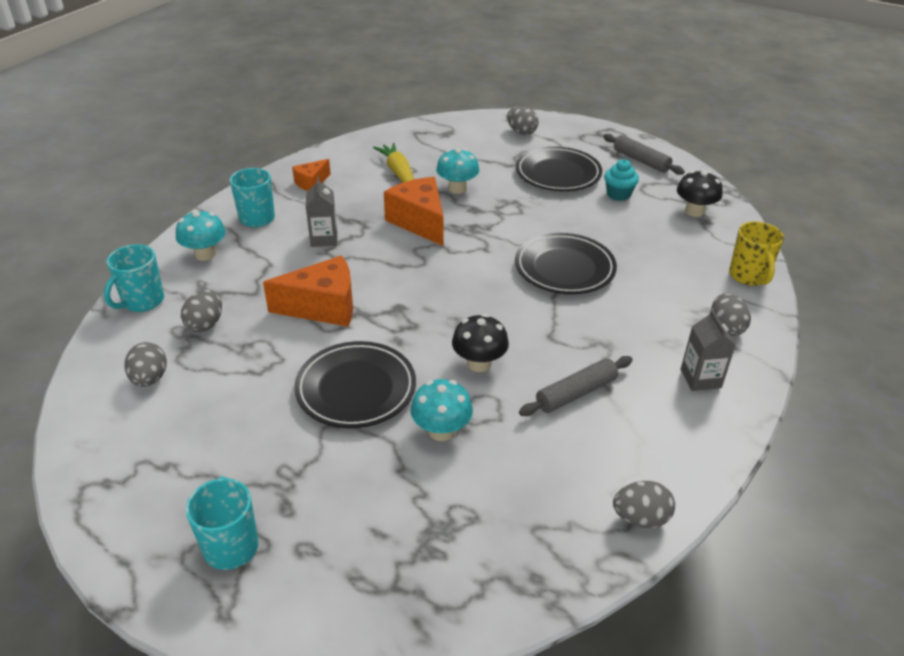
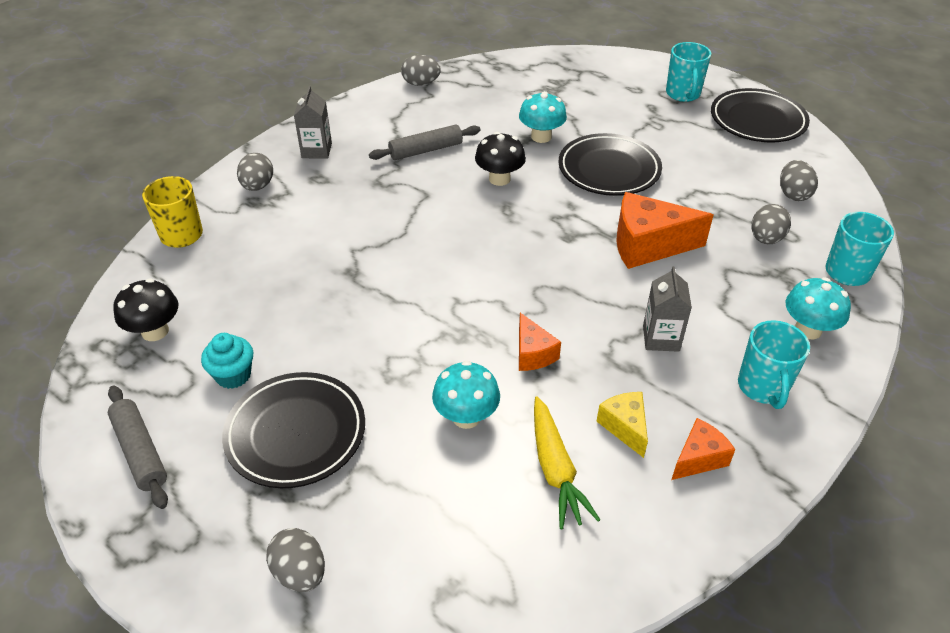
camera: 170 degrees left, 5 degrees up
(355, 192) = (625, 427): none -> yellow cheese
(419, 222) = (533, 354): orange cheese -> orange cheese, size x0.56
(564, 268) = (375, 264): black plate -> black plate (757, 121)

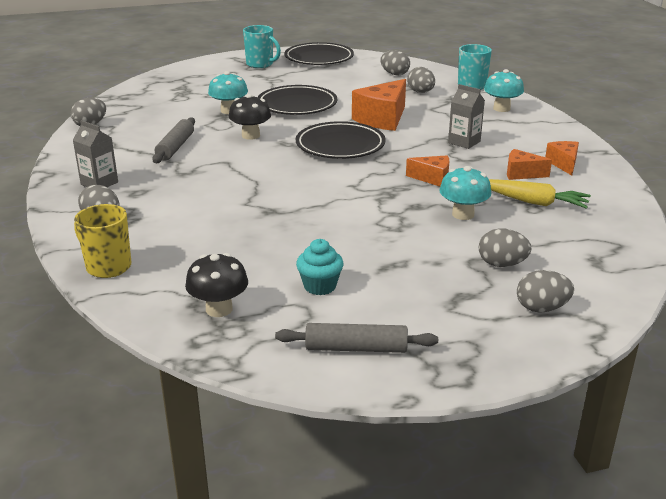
camera: 55 degrees left, 15 degrees down
(296, 433) = (411, 276): black plate -> black plate (340, 146)
(375, 498) = (501, 264): none -> grey egg
(625, 427) = (521, 174): yellow cheese -> orange cheese
(763, 388) = (530, 132): turquoise mug -> none

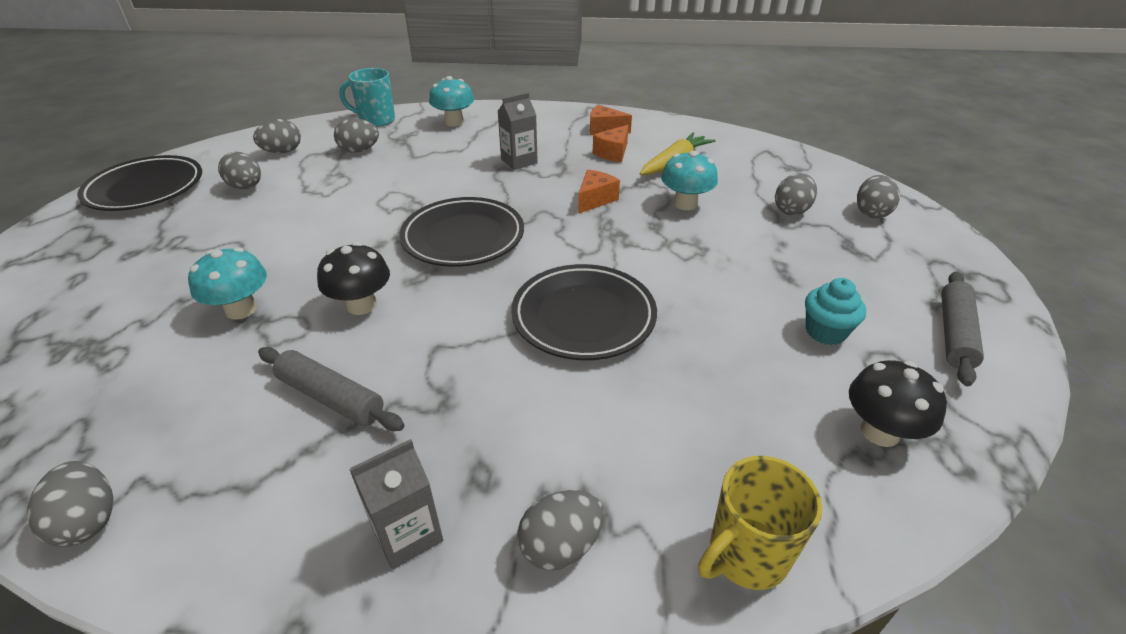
camera: 70 degrees left, 10 degrees up
(260, 64) = (87, 242): turquoise mug -> none
(297, 105) = (295, 242): black plate -> black plate (583, 317)
(343, 78) = (246, 187): none -> grey egg
(382, 119) = (411, 191): orange cheese -> none

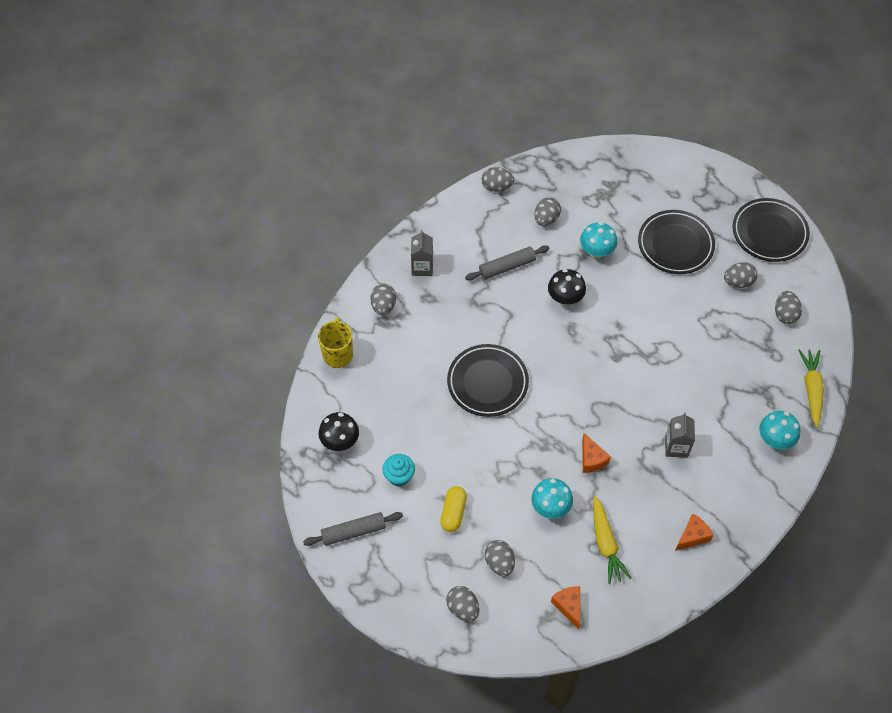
camera: 125 degrees right, 20 degrees up
(359, 150) = (758, 359): grey egg -> grey egg (546, 219)
(376, 120) = (811, 389): turquoise mug -> yellow carrot
(463, 237) = (597, 367): black plate -> black plate (675, 245)
(613, 153) = (649, 514): orange cheese -> orange cheese (568, 606)
(794, 263) = (453, 512): none -> yellow capsule
(954, 334) = (353, 532): grey rolling pin -> grey rolling pin turned 75 degrees counterclockwise

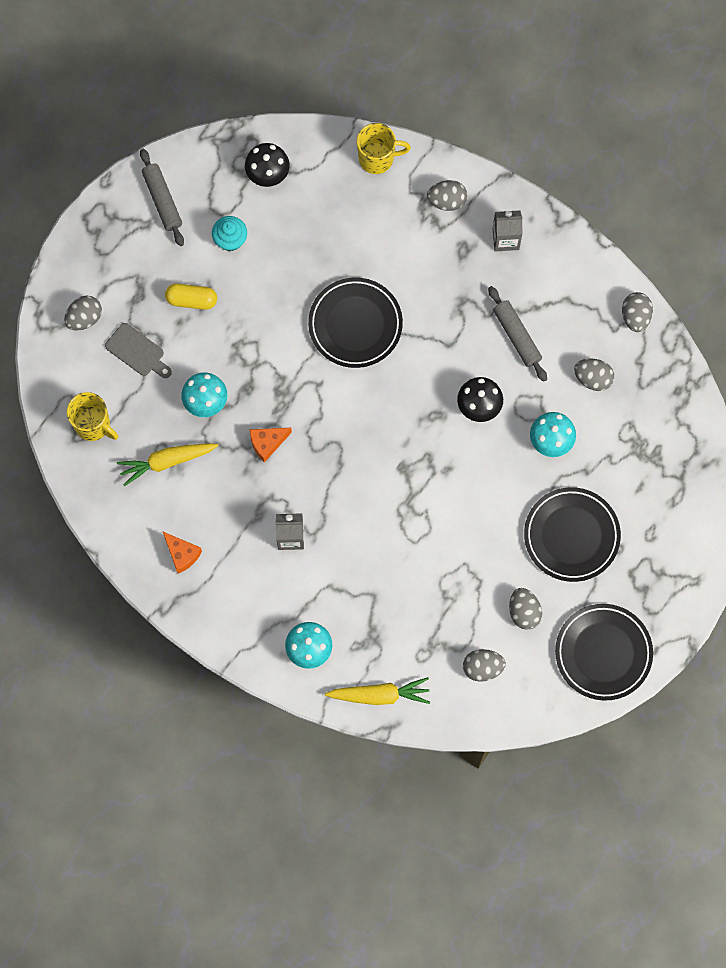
camera: 85 degrees right, 15 degrees up
(499, 563) = (137, 351): grey egg -> grey cutting board
(568, 606) = (93, 425): orange cheese -> yellow mug

